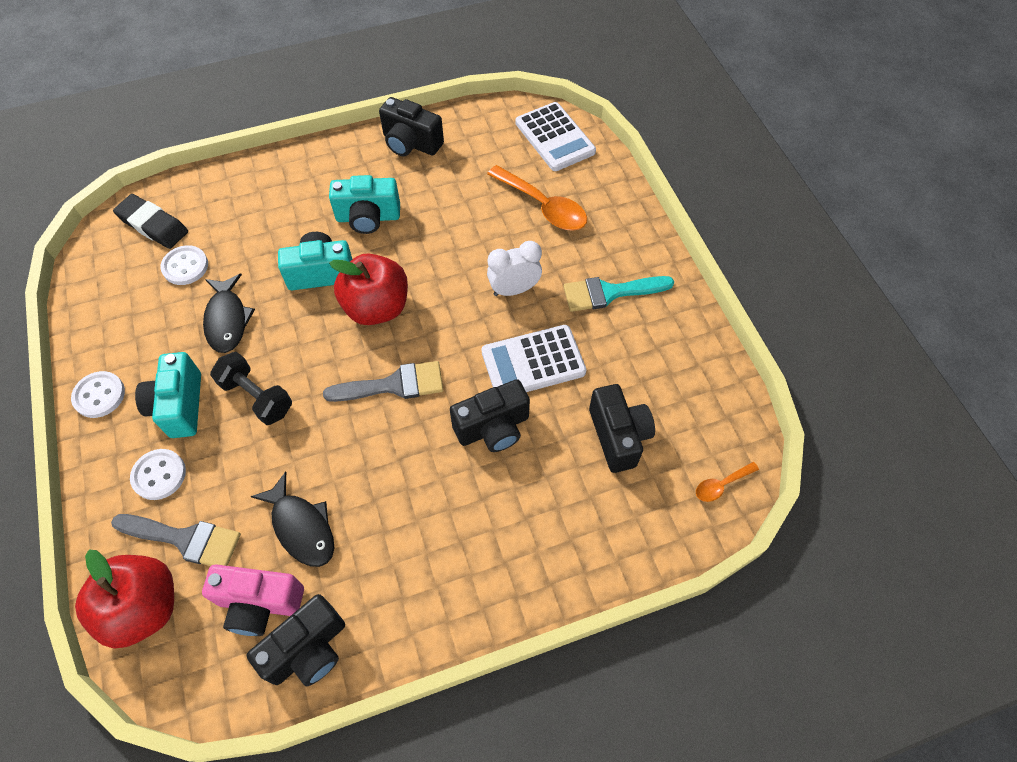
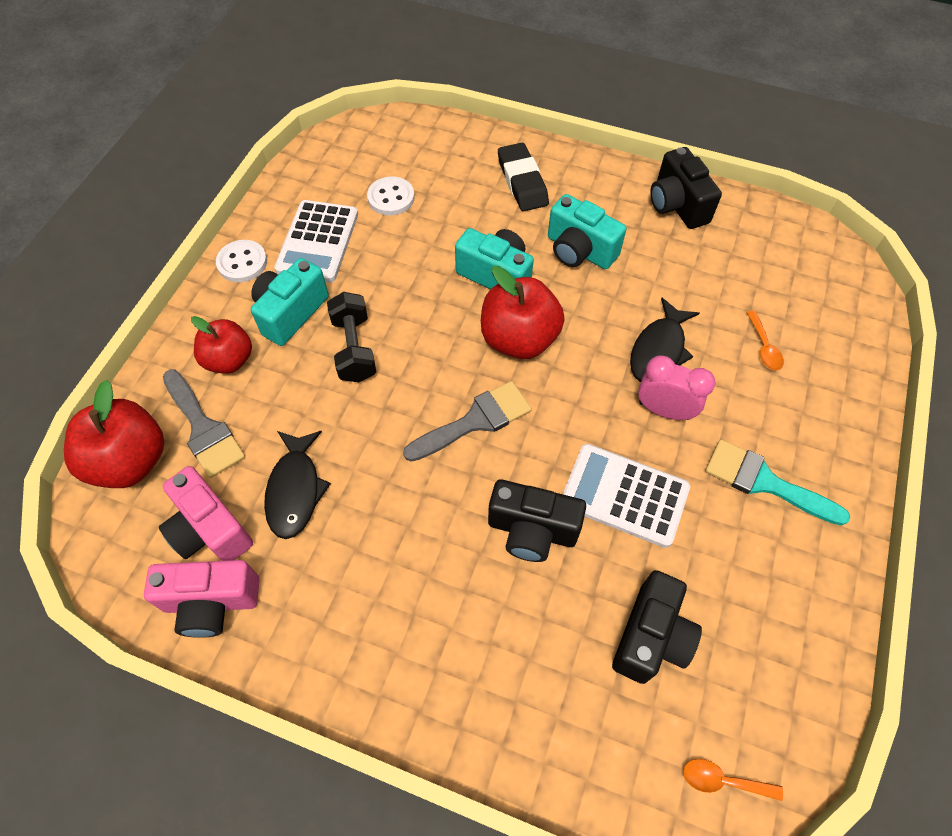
camera: 40 degrees right, 0 degrees up
(153, 225) = (395, 147): black eraser -> black eraser (522, 181)
(159, 475) = (229, 360): white button -> red apple
(227, 320) = (386, 265): black fish -> black fish (659, 350)
(308, 650) = (212, 602): black camera -> pink camera
(393, 385) = (475, 421): grey brush -> grey brush turned 60 degrees counterclockwise
(514, 289) = (664, 410): white clock -> pink clock
(543, 206) = (764, 347): orange spoon -> orange spoon, size x0.50
(555, 137) = (834, 285): white calculator -> white calculator (318, 242)

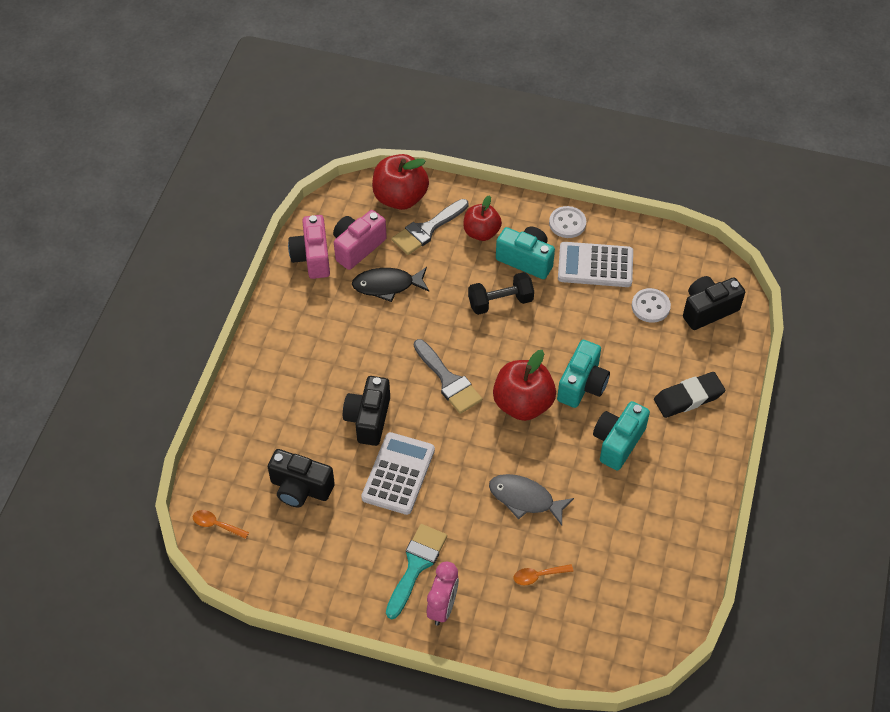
camera: 85 degrees right, 5 degrees down
(659, 350) = (525, 499): black fish -> grey fish
(664, 410) = (470, 501): pink clock -> pink clock (442, 607)
(677, 205) = (684, 518): black camera -> black camera (708, 310)
(723, 780) = (216, 525): orange spoon -> orange spoon turned 75 degrees counterclockwise

